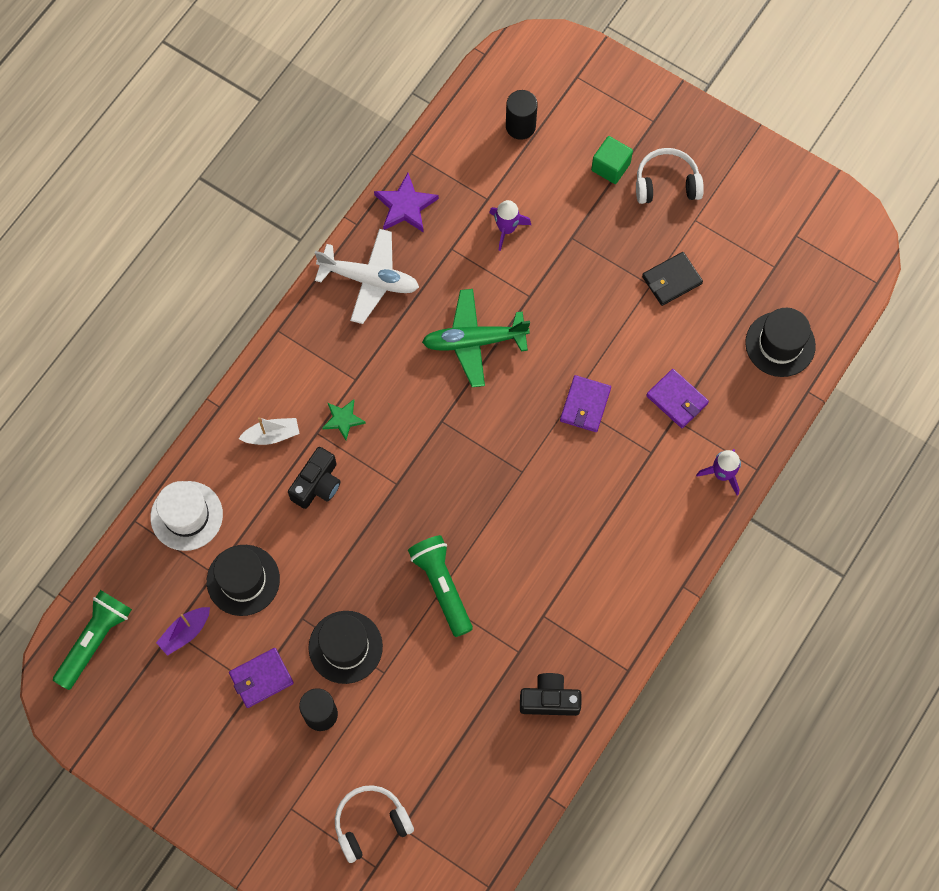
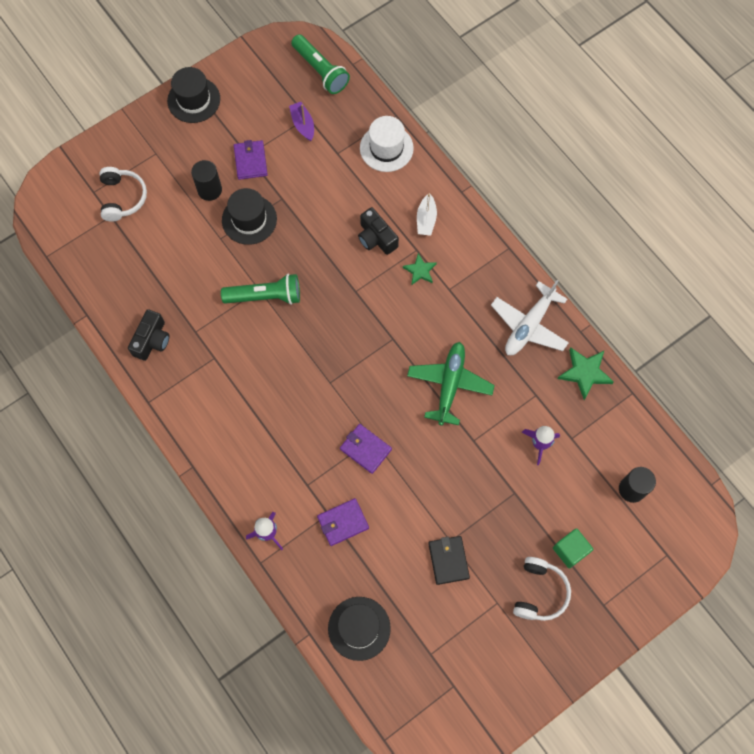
camera: 110 degrees right, 0 degrees up
(243, 580) = (325, 170): black hat -> black hat (194, 100)
(405, 206) = (585, 373): purple star -> green star

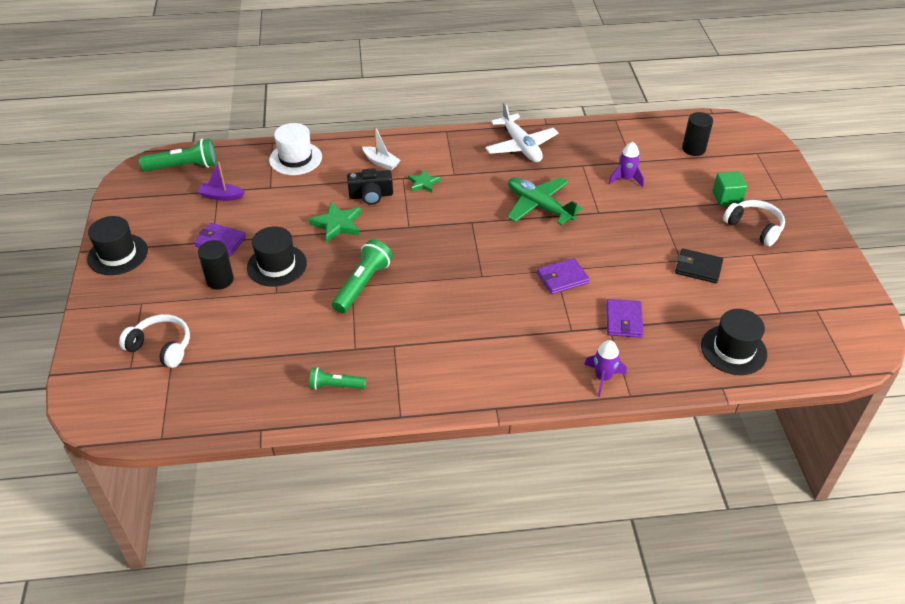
camera: 60 degrees left, 25 degrees down
(152, 340) = (336, 386): black camera -> green flashlight
(585, 373) = (582, 134): green star -> green star (337, 224)

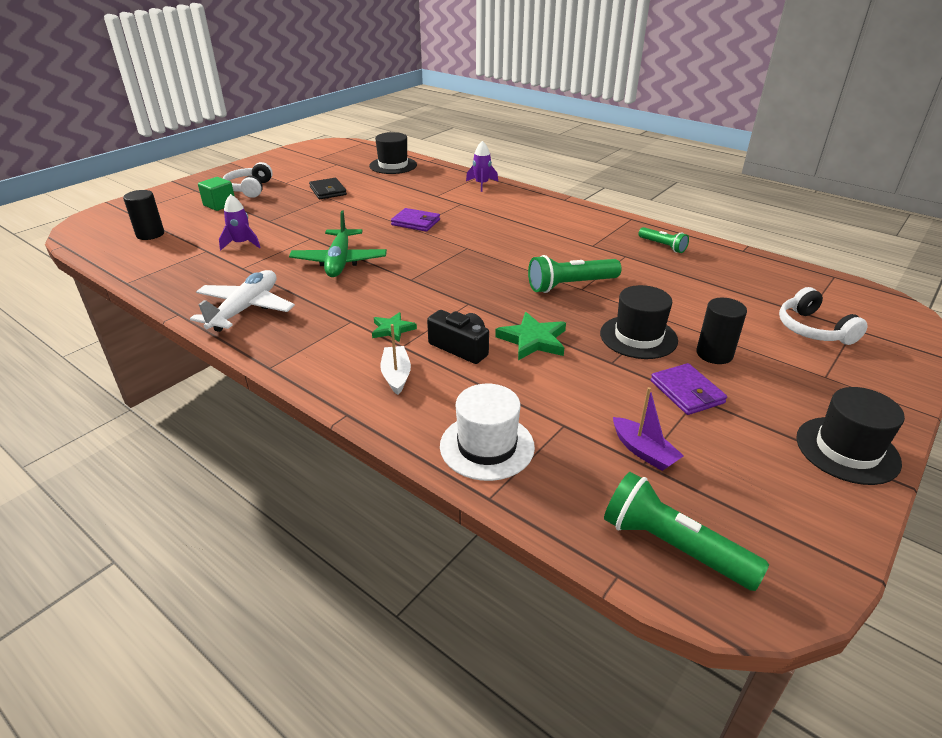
camera: 135 degrees left, 10 degrees down
(623, 320) = (422, 194): purple wallet -> none

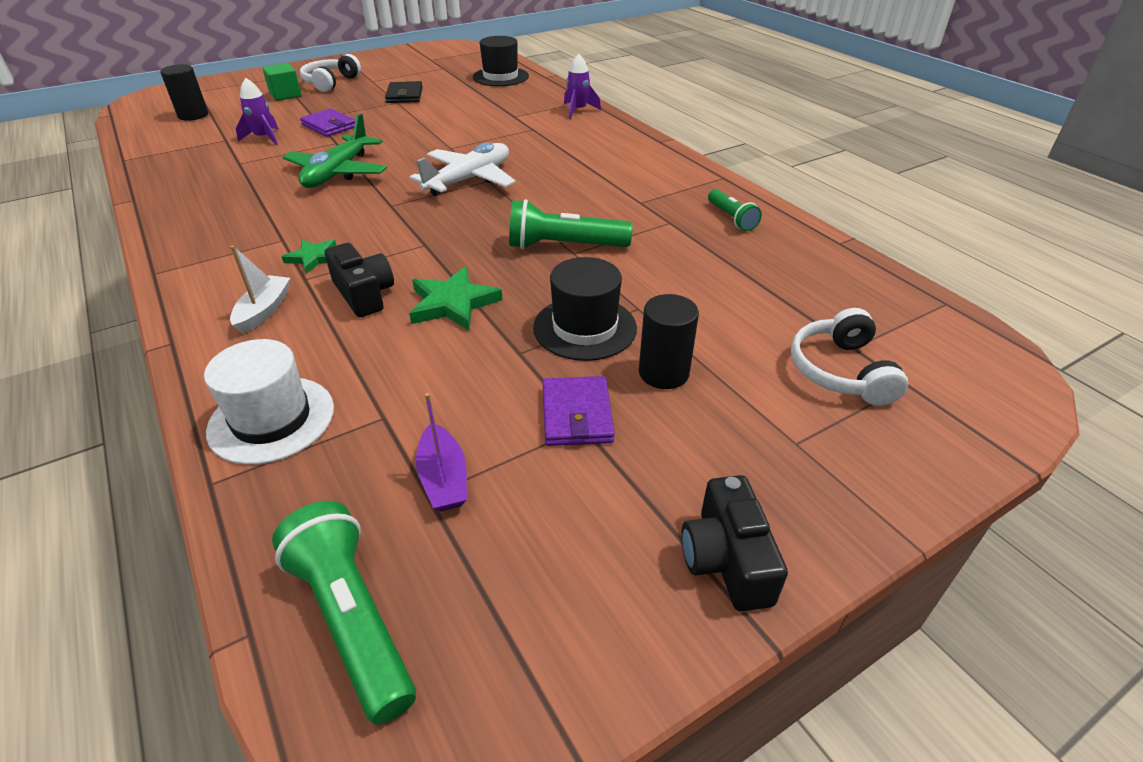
camera: 20 degrees right, 5 degrees up
(246, 309) = (197, 206): white plane -> white plane (469, 179)
(415, 222) = (461, 142): purple wallet -> purple wallet (329, 126)
(847, 450) = (726, 560): black hat -> black camera

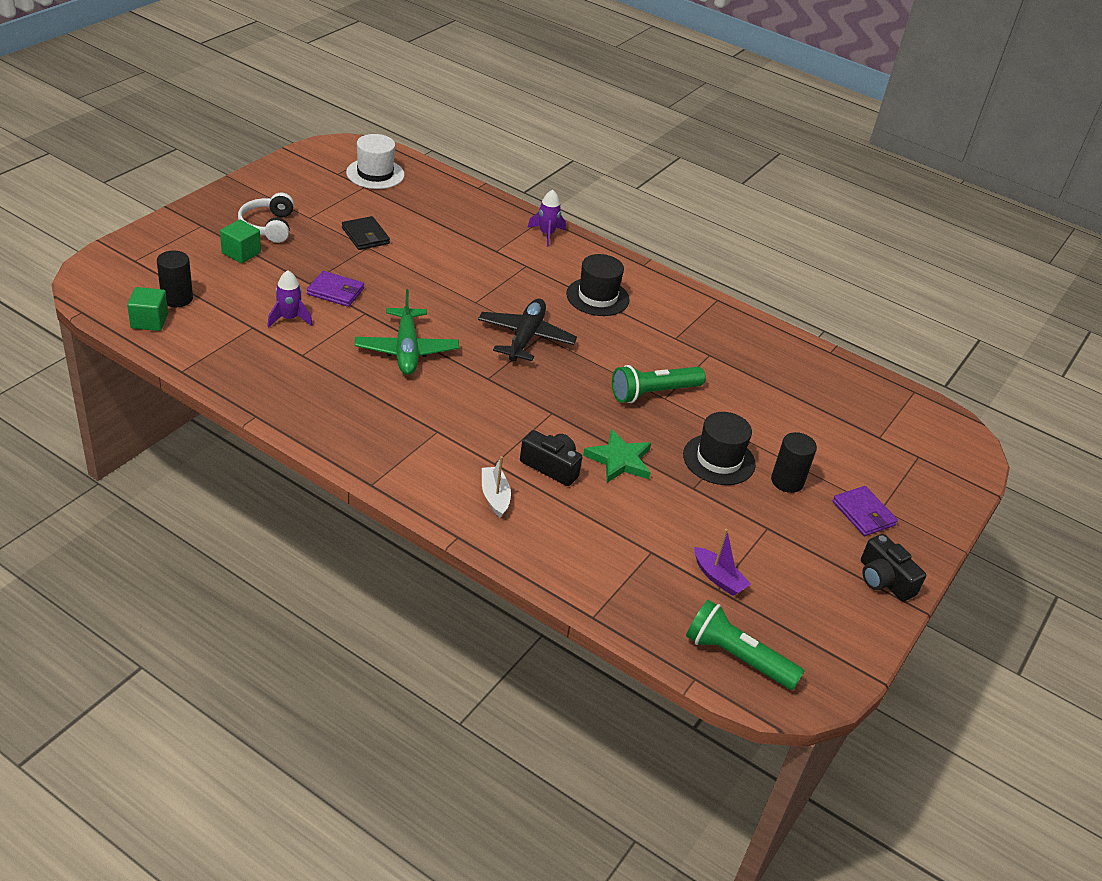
camera: 30 degrees left, 0 degrees up
(150, 126) = (149, 321): none -> green cube
(271, 419) = (586, 570): white hat -> white hat (375, 174)
(314, 258) = (481, 443): green star -> none
(469, 179) = (525, 337): white plane -> black plane
(500, 77) = (435, 193): black hat -> black hat (597, 297)
(576, 414) = (759, 521): purple wallet -> purple wallet (863, 513)
(731, 218) = (748, 342): green flashlight -> none
(841, 371) = (881, 456): white headphones -> none

